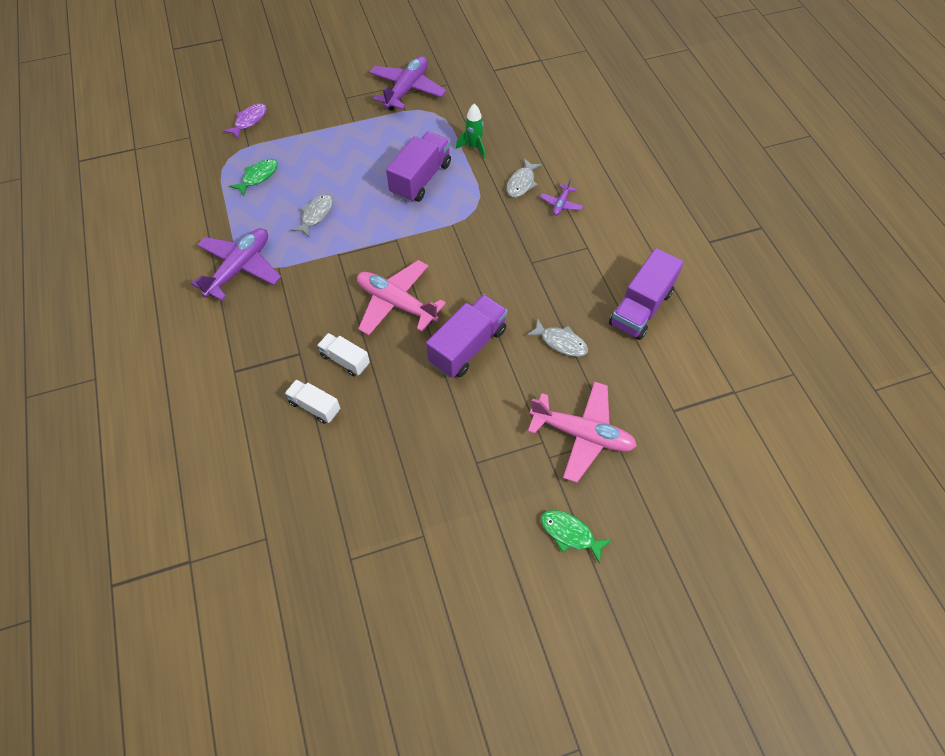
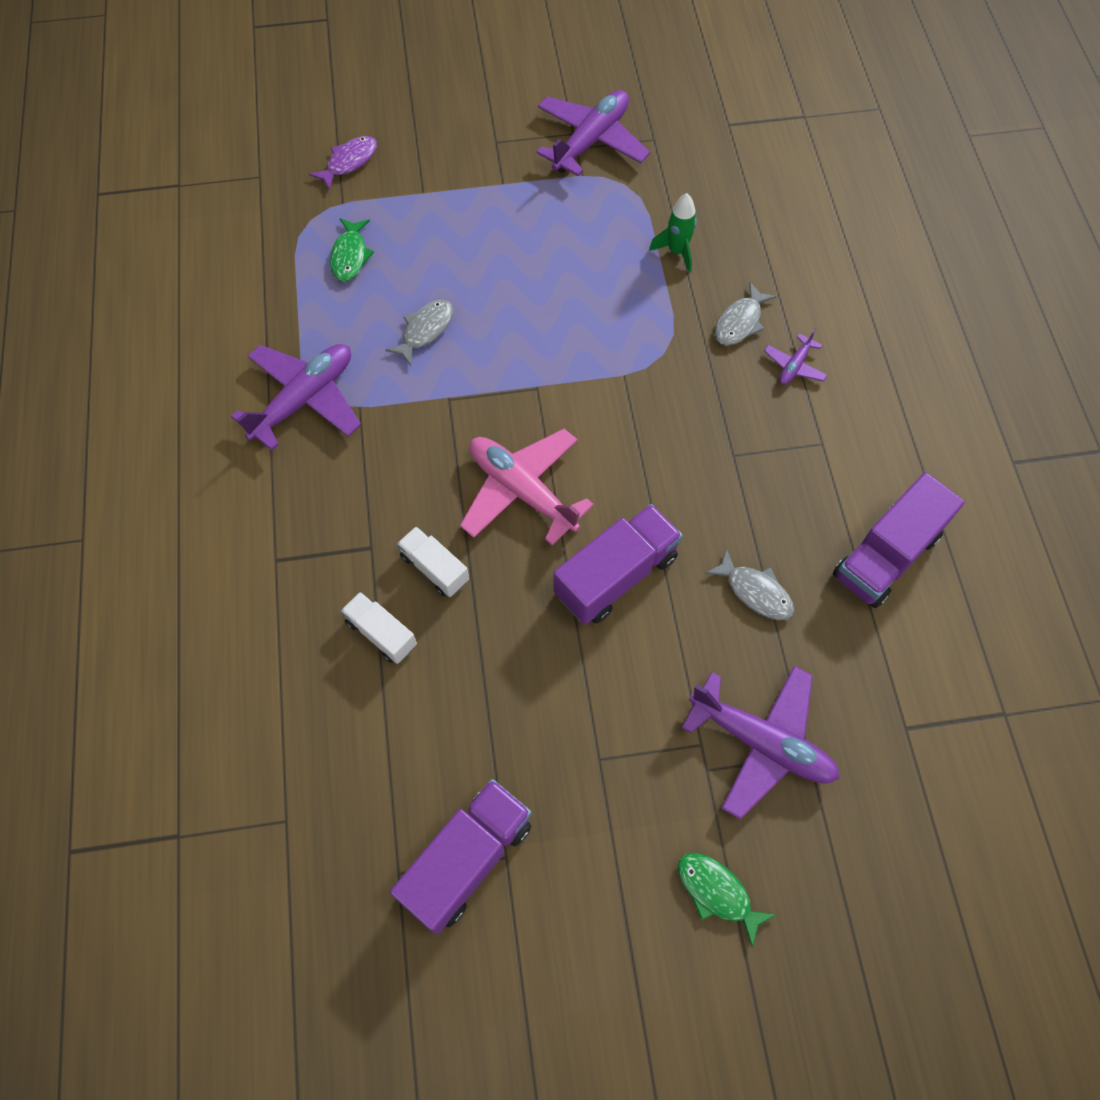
camera: 10 degrees right, 5 degrees up
(258, 177) = (350, 256): green fish -> green fish turned 135 degrees clockwise
(421, 179) = (589, 293): purple truck -> purple truck (467, 860)
(582, 434) = (761, 742): pink plane -> purple plane

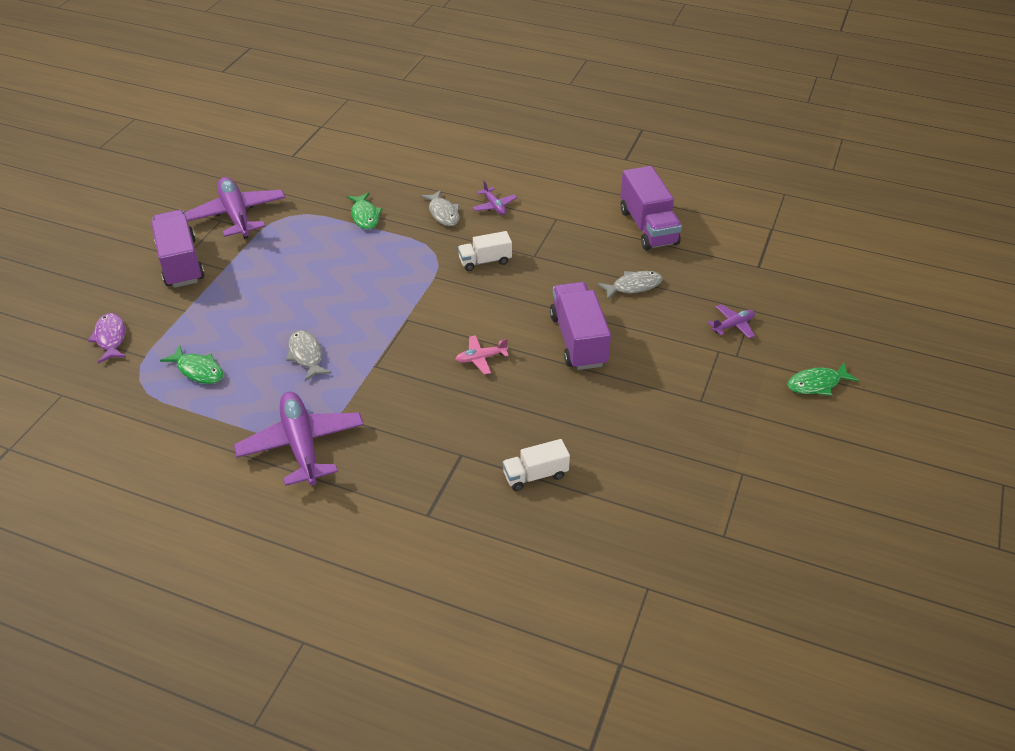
camera: 60 degrees left, 20 degrees down
(435, 568) = (505, 426): white truck -> white truck (485, 261)
(467, 860) = (734, 494): purple truck -> purple truck (181, 263)
(522, 491) = (481, 358): pink plane -> pink plane, size x0.47
(677, 252) = (365, 216): green rocket -> green fish
(761, 742) = (733, 325): purple plane -> purple plane, size x0.47

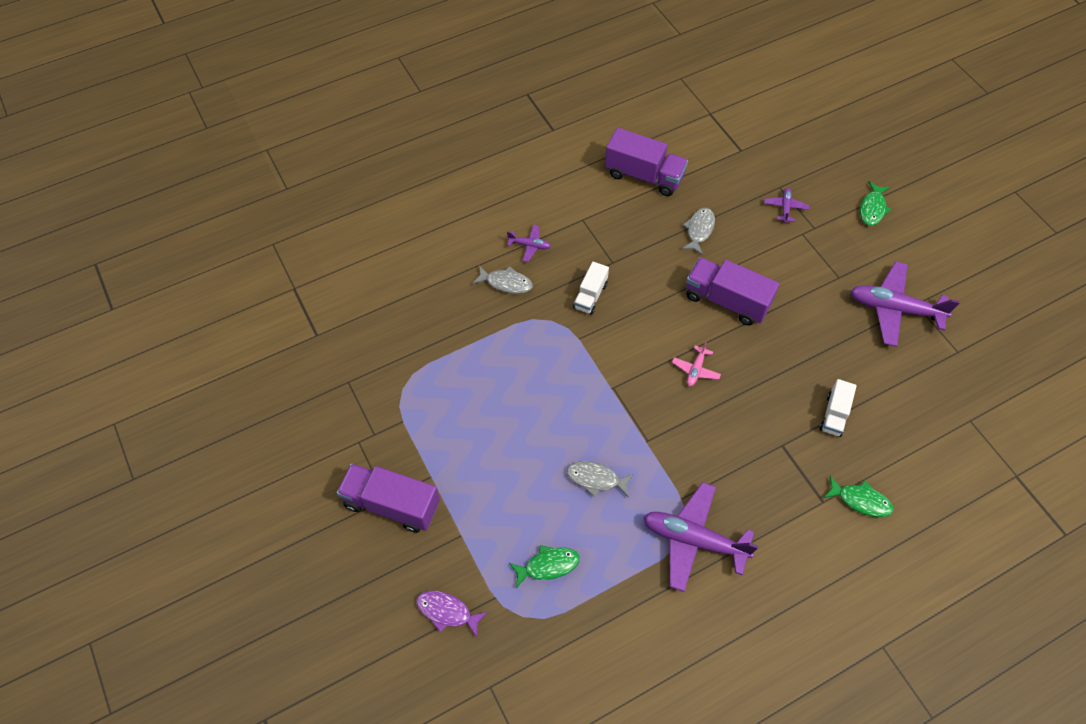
camera: 50 degrees left, 15 degrees up
(236, 215) = (363, 426): purple plane -> purple plane (894, 309)
(365, 216) = (457, 336): green fish -> green fish (860, 500)

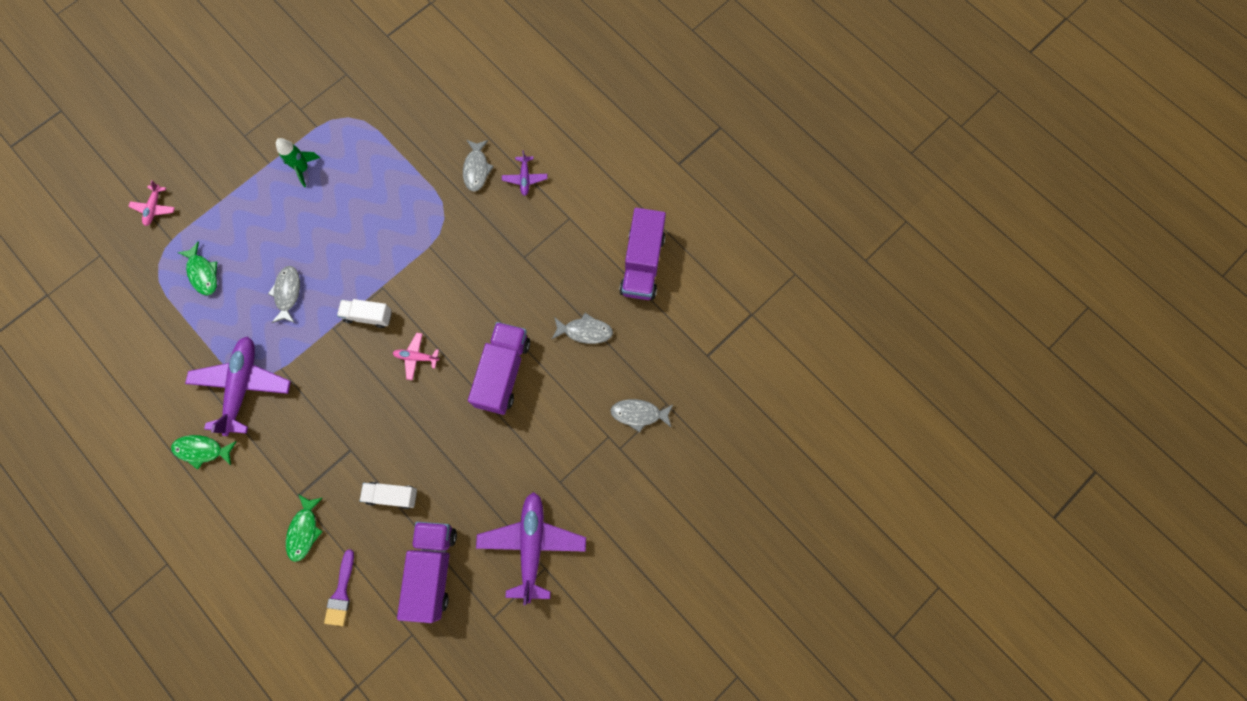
camera: 75 degrees right, 15 degrees up
(392, 504) = (239, 141): purple truck -> purple truck (433, 569)
(447, 612) = (154, 208): purple fish -> pink plane
(450, 442) = (303, 169): none -> green rocket
(590, 296) = (479, 246): white truck -> white truck (368, 316)
(785, 208) = (639, 414): purple plane -> grey fish
(872, 208) = (664, 509): green fish -> green fish (202, 450)
(926, 475) = (341, 592): none -> purple brush

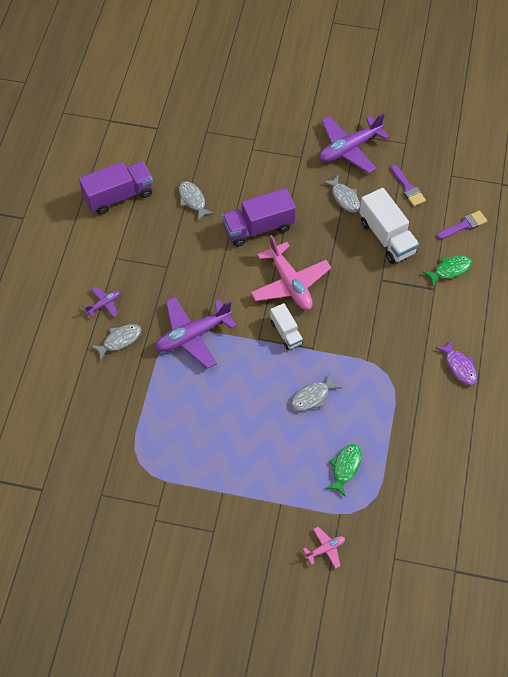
camera: 125 degrees left, 15 degrees down
(202, 450) = (459, 366): green fish -> purple fish
(243, 386) = (398, 375): purple plane -> purple plane (193, 335)
(303, 169) = (208, 462): green rocket -> none
(392, 495) = (387, 237): white truck -> white truck, size x1.72
(416, 357) = (290, 283): pink plane -> pink plane, size x2.11
(433, 569) = (408, 188): purple truck -> purple brush
(639, 414) = (224, 142): grey fish -> grey fish (344, 198)

